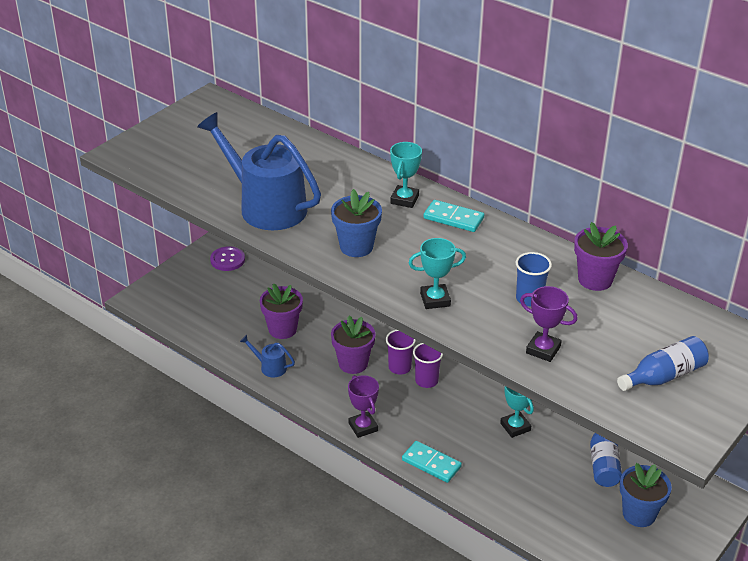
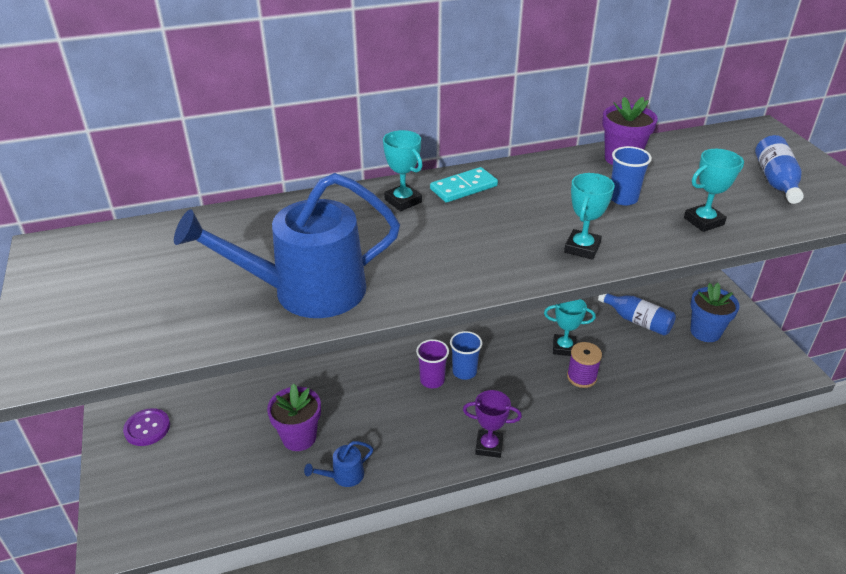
camera: 55 degrees left, 0 degrees up
(353, 363) = (398, 409): purple flower pot -> none
(356, 247) = (449, 260): blue flower pot -> none
(426, 381) = (464, 371): purple cup -> blue cup
(431, 463) = (571, 422): turquoise domino -> none
(490, 451) = (581, 377): none -> purple spool
(543, 350) = (703, 221): purple trophy -> turquoise trophy

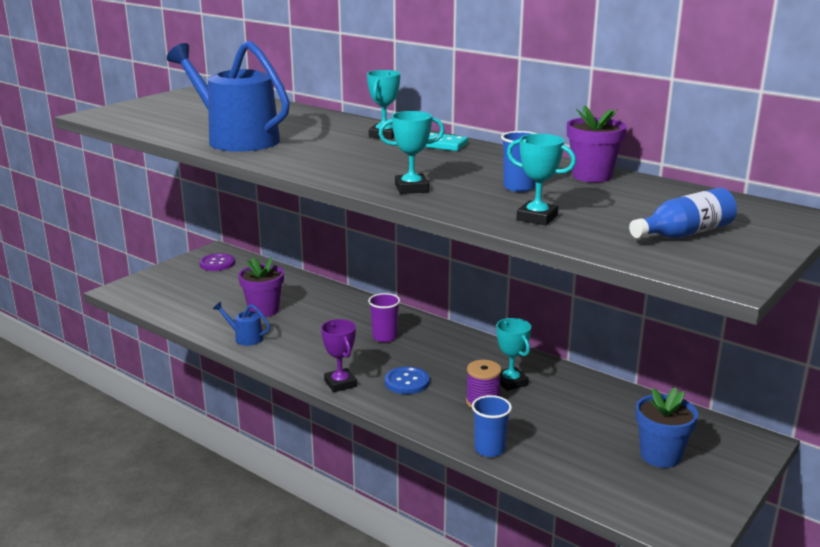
camera: 55 degrees right, 15 degrees down
(464, 371) = (413, 347): blue cup -> blue cup (489, 449)
(519, 404) = (407, 382): none -> blue button
(637, 321) = (612, 410): blue bottle -> none

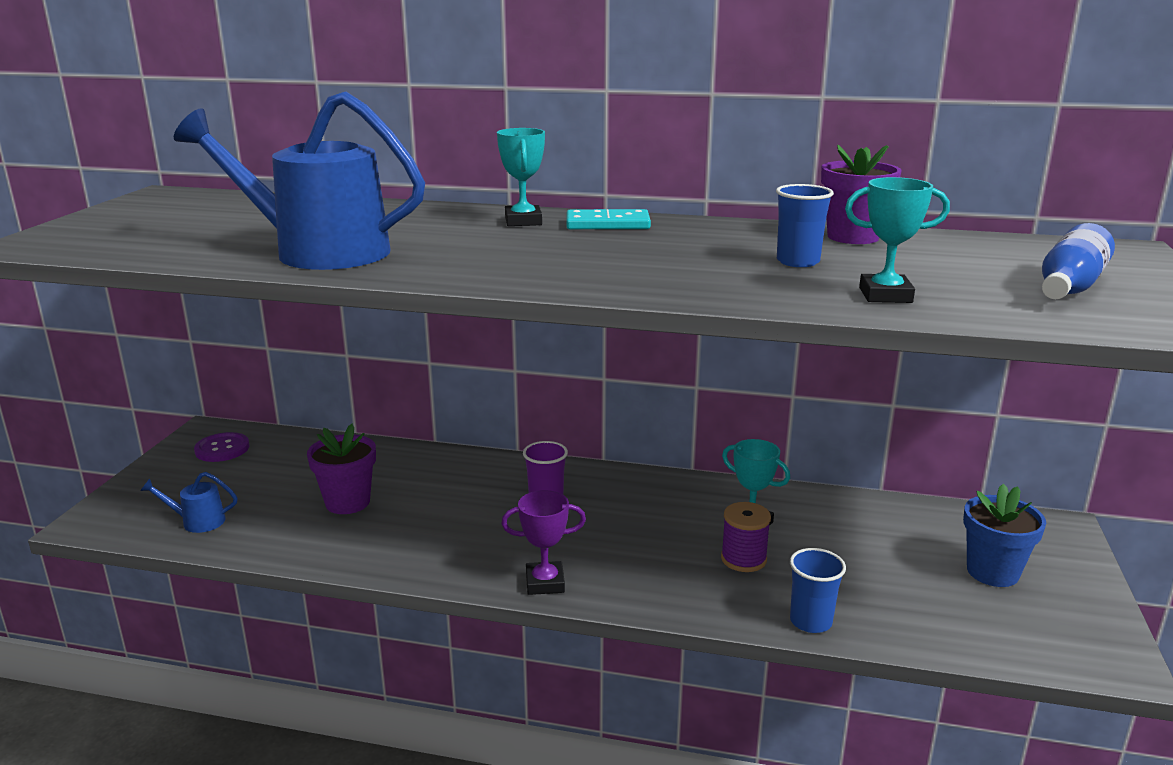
camera: 25 degrees left, 0 degrees up
(245, 338) = (353, 549): blue watering can -> blue watering can (197, 521)
(340, 383) = (545, 583): purple trophy -> purple trophy turned 45 degrees counterclockwise
(407, 382) = (628, 557): blue button -> none
(411, 188) = (672, 283): turquoise trophy -> none

